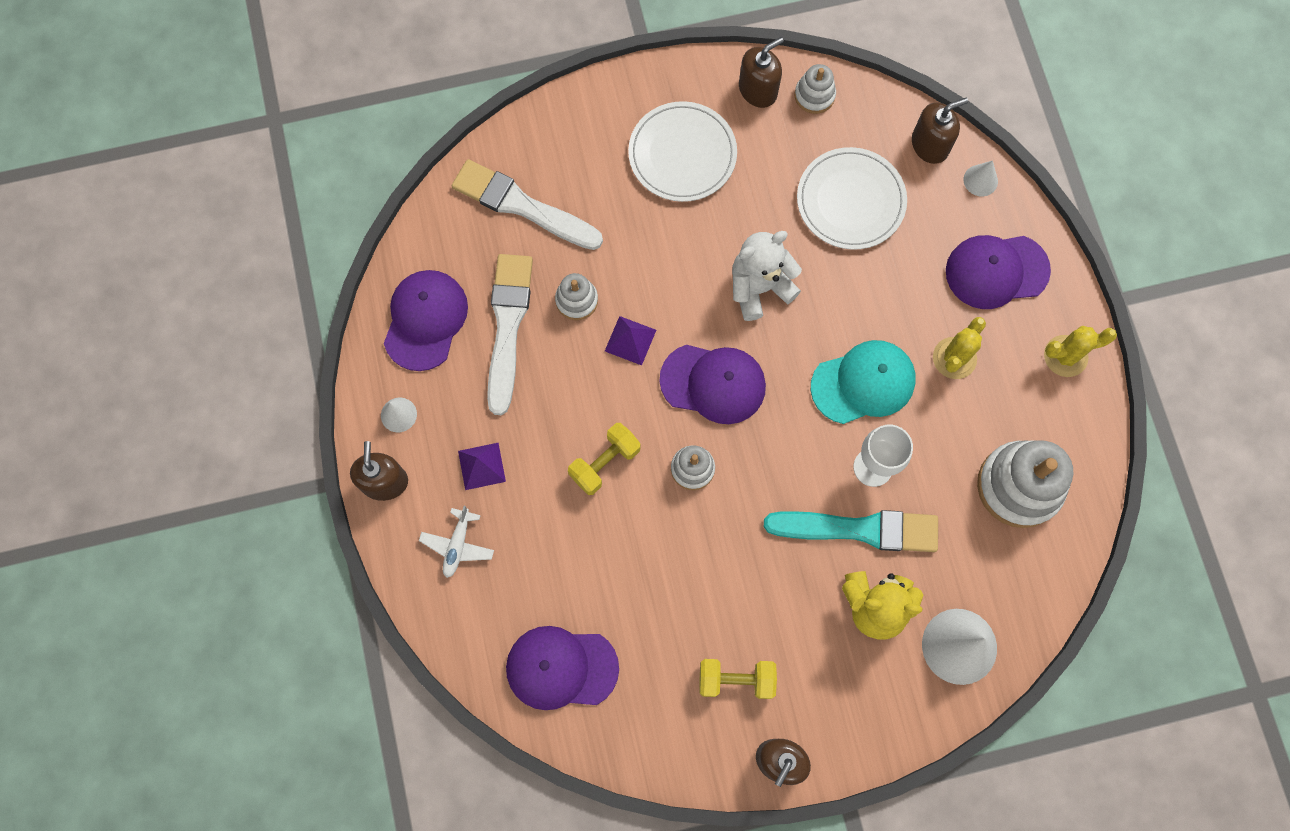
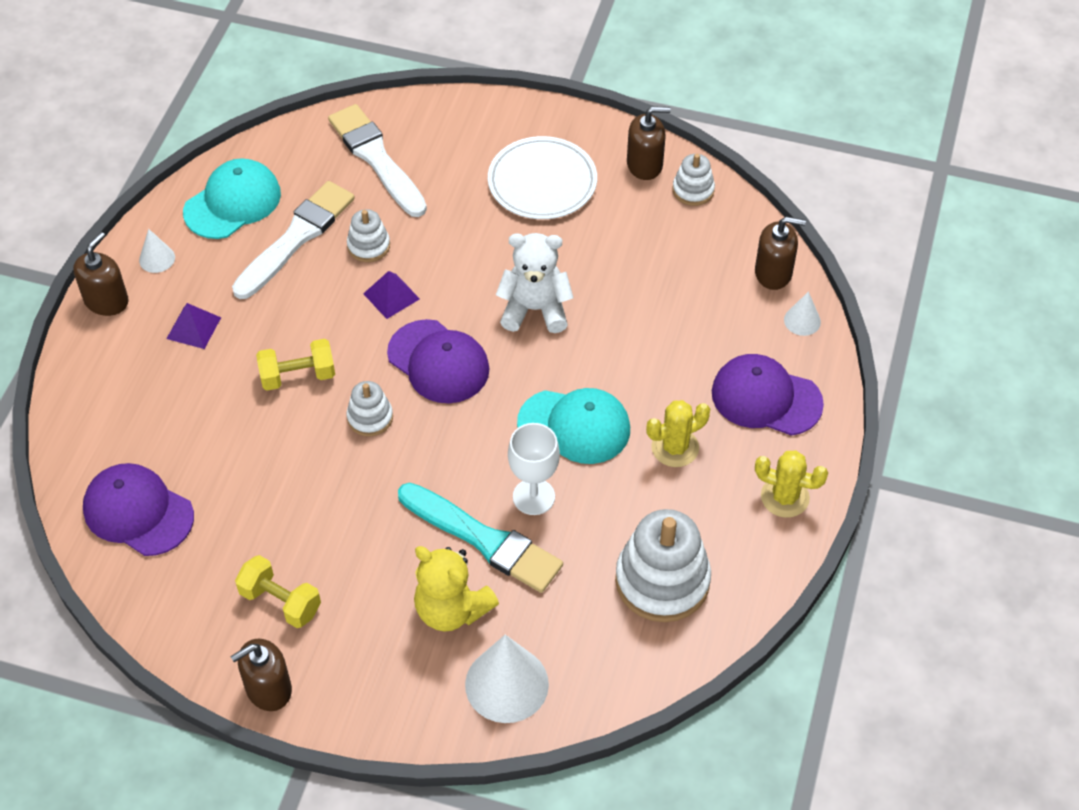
camera: 30 degrees right, 20 degrees down
(425, 320) = (232, 202): purple cap -> turquoise cap
(457, 545) = (127, 376): white plane -> none
(850, 200) = (667, 282): white plate -> none

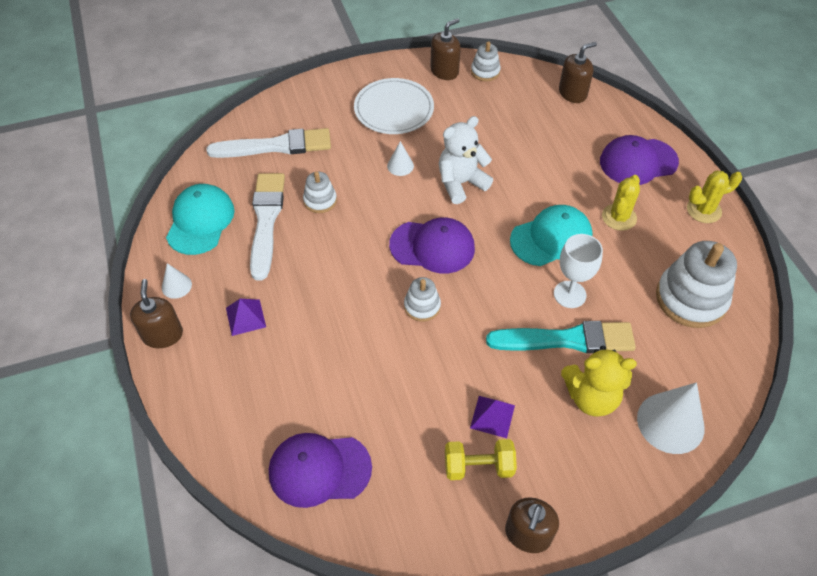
camera: 35 degrees left, 0 degrees up
(298, 376) = (349, 307): yellow dumbbell -> none
(376, 158) = (276, 146): white brush -> white brush turned 150 degrees clockwise
(391, 296) = (364, 223): purple pyramid -> purple pyramid (492, 416)
(802, 321) = (613, 110): white cone -> white cone (400, 166)

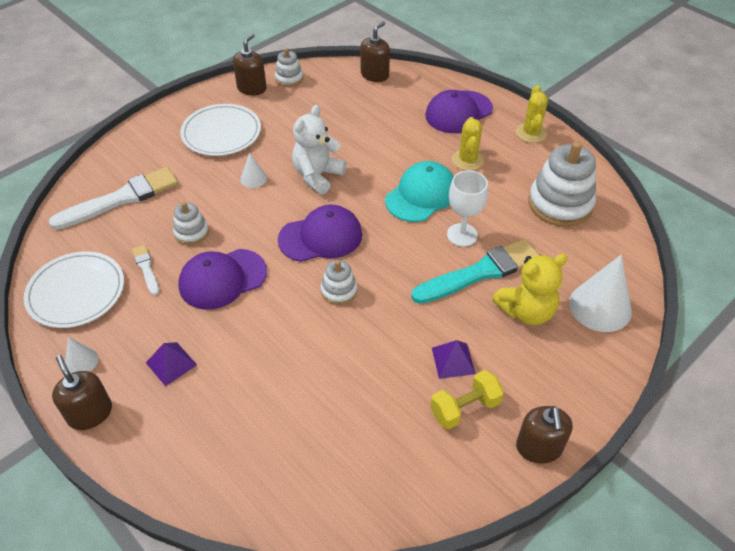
camera: 25 degrees left, 5 degrees down
(200, 221) = (76, 292): turquoise cap -> white plate
(266, 220) = (146, 268): white brush -> white brush, size x0.48
(319, 470) = (320, 474): purple cap -> purple cap (222, 279)
(704, 210) = (531, 133): yellow cactus -> yellow cactus turned 45 degrees counterclockwise

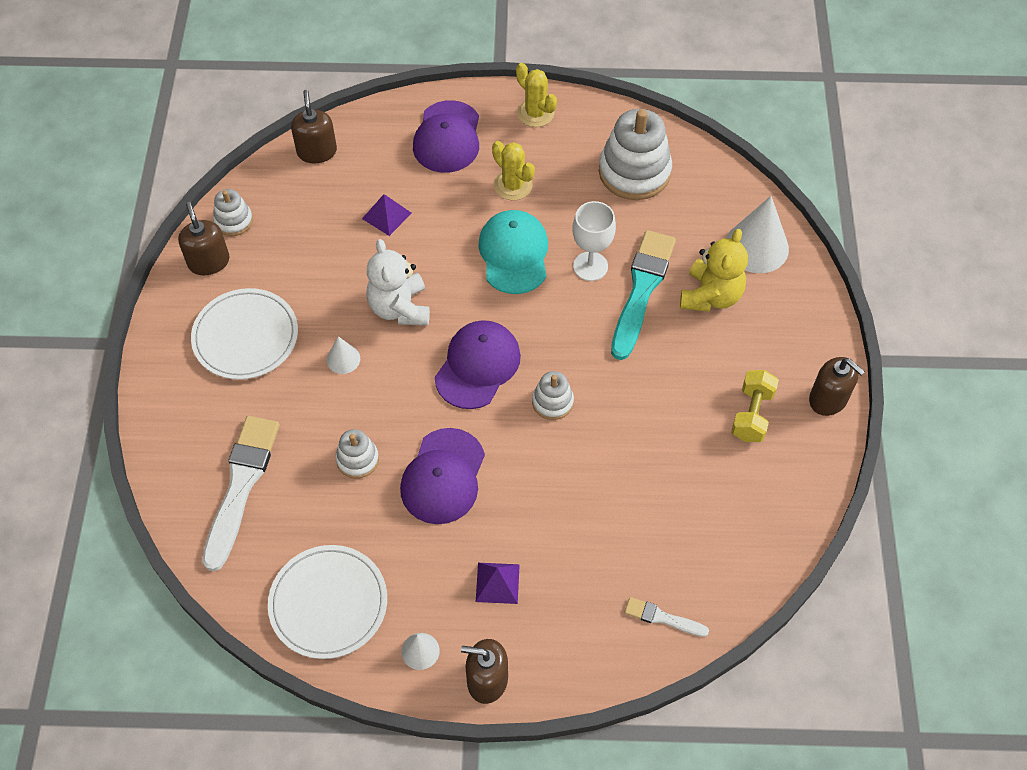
camera: 45 degrees left, 10 degrees up
(146, 268) = (362, 527): white brush -> white brush (662, 618)
(453, 360) = (703, 384): purple pyramid -> purple pyramid (386, 215)

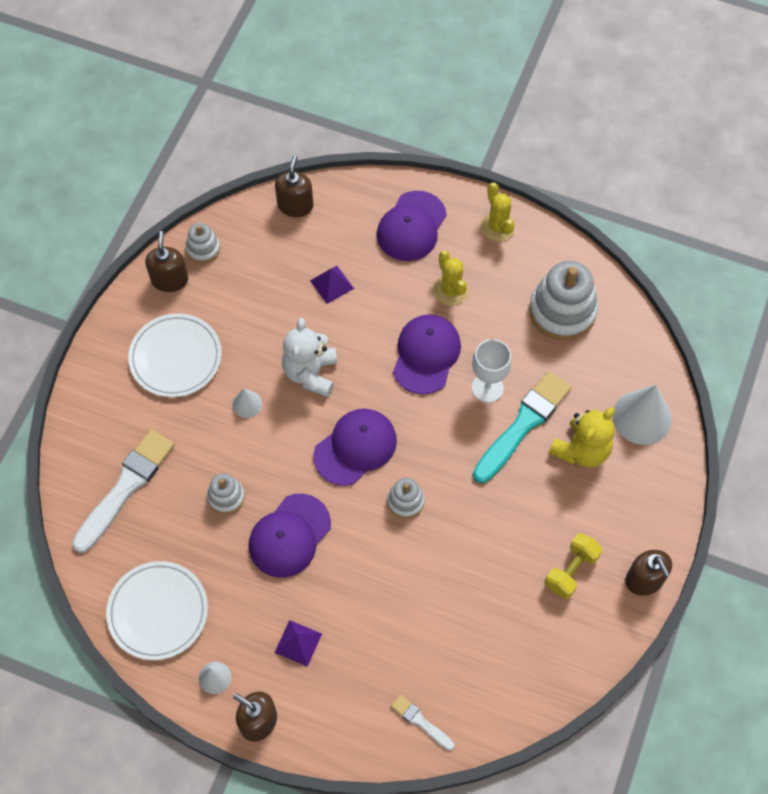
camera: 20 degrees right, 5 degrees up
(514, 254) = (426, 355): turquoise cap -> purple cap

